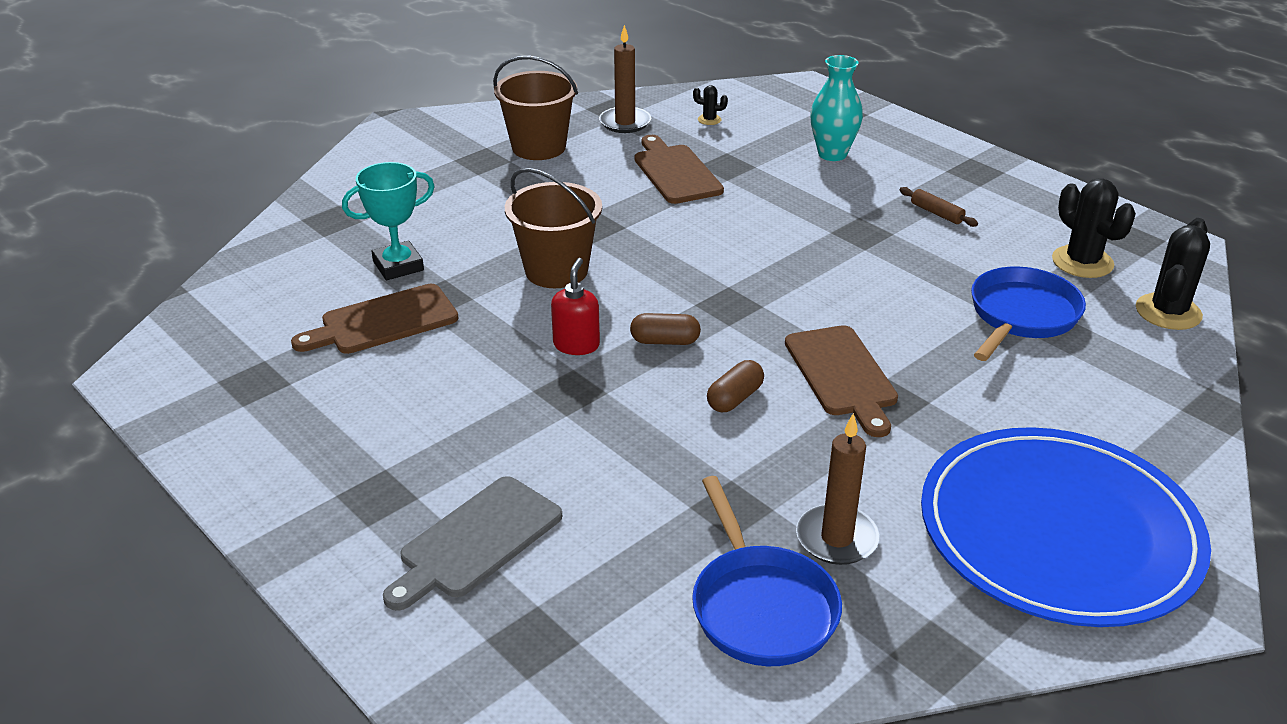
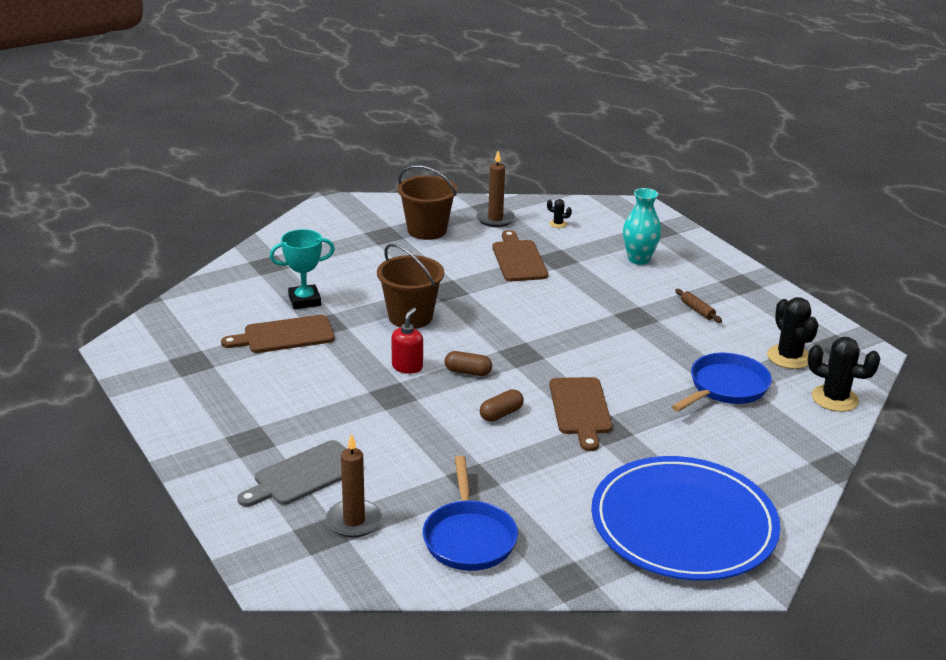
camera: 10 degrees right, 5 degrees down
(836, 538) = (534, 506): brown candle -> brown candle (354, 521)
(1168, 312) = (834, 398): black cactus -> black cactus turned 75 degrees clockwise

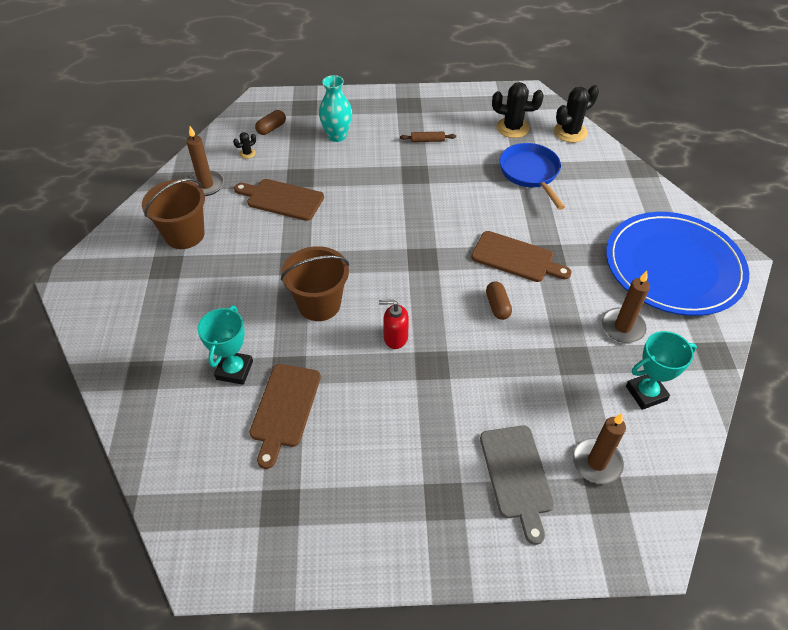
camera: 60 degrees left, 20 degrees up
(407, 367) = (395, 337): red soap dispenser -> red soap dispenser turned 45 degrees counterclockwise
(468, 372) = (427, 301): brown capsule -> brown capsule (271, 128)
(469, 537) = (646, 393): blue pan -> turquoise trophy
(549, 503) = (622, 327): none -> brown candle

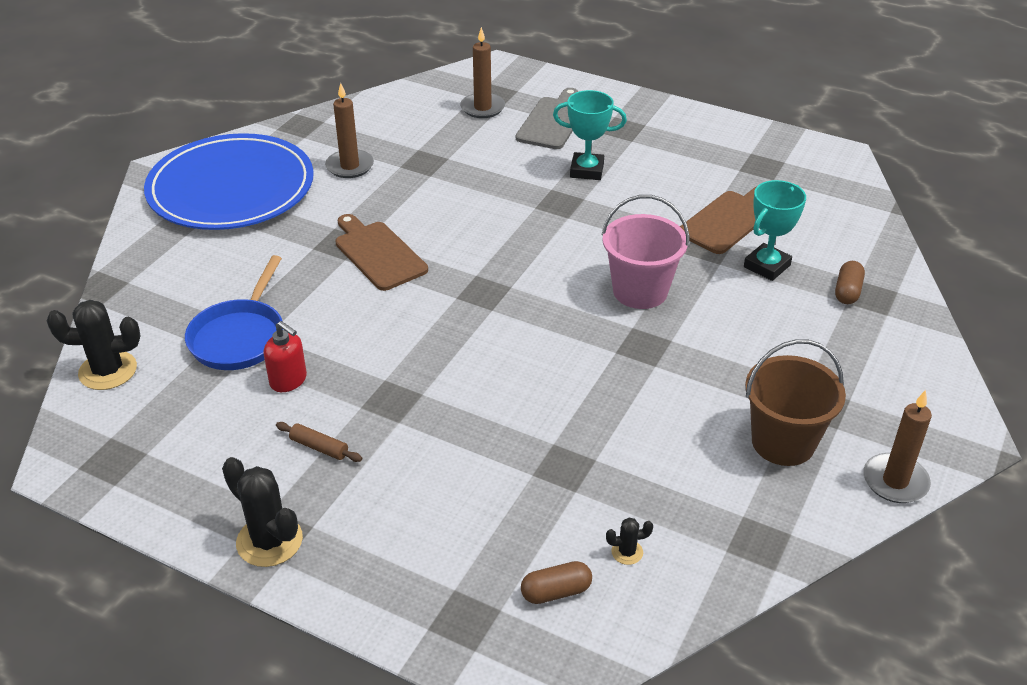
camera: 150 degrees left, 10 degrees down
(206, 185) = (723, 516): brown candle -> brown candle (895, 481)
(282, 199) = (613, 440): brown cutting board -> none
(319, 304) = (640, 291): brown bucket -> pink bucket
(337, 136) = (452, 521): turquoise vase -> none
(395, 337) = (578, 234): red soap dispenser -> red soap dispenser (288, 380)
(497, 306) = (448, 221): brown capsule -> brown capsule (847, 291)
(512, 128) = (174, 413): black cactus -> black cactus (269, 541)
(646, 393) = (392, 125): turquoise trophy -> turquoise trophy (587, 170)

